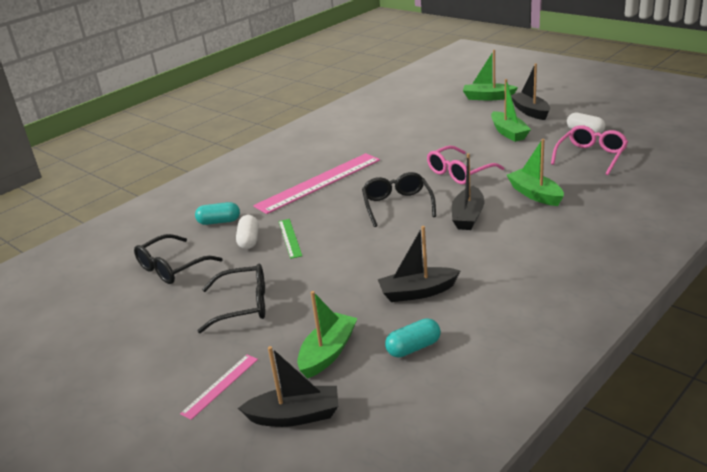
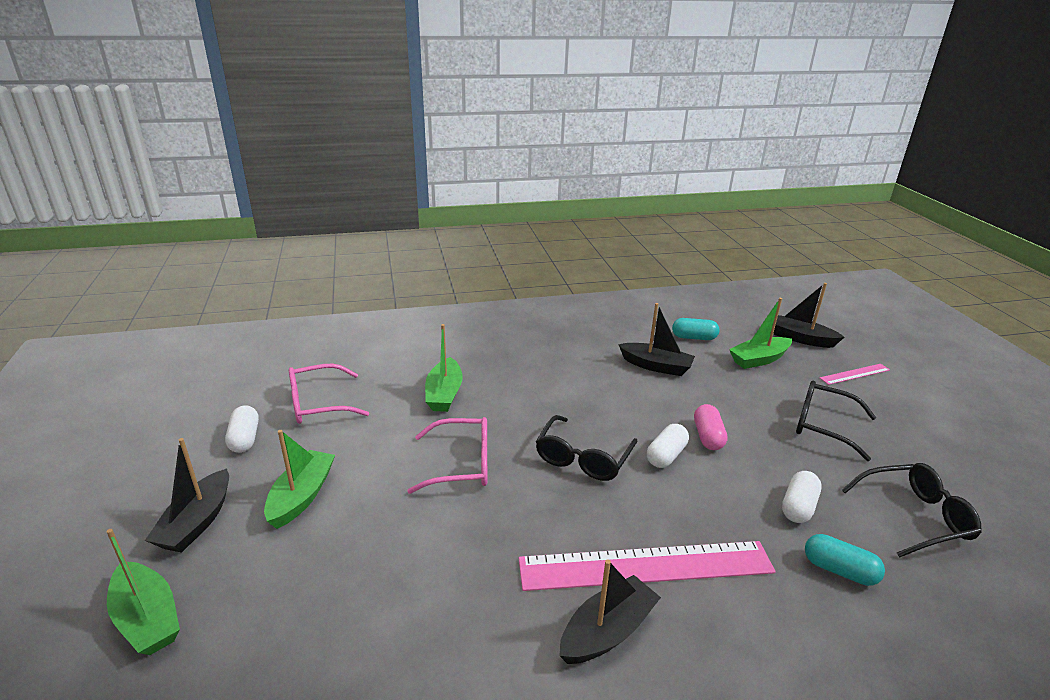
camera: 150 degrees left, 0 degrees up
(290, 238) = (742, 481): green ruler -> none
(329, 254) = (707, 436): none -> pink capsule
(348, 230) = (666, 455): none -> white capsule
(468, 216) = (534, 405): black boat -> black boat (607, 631)

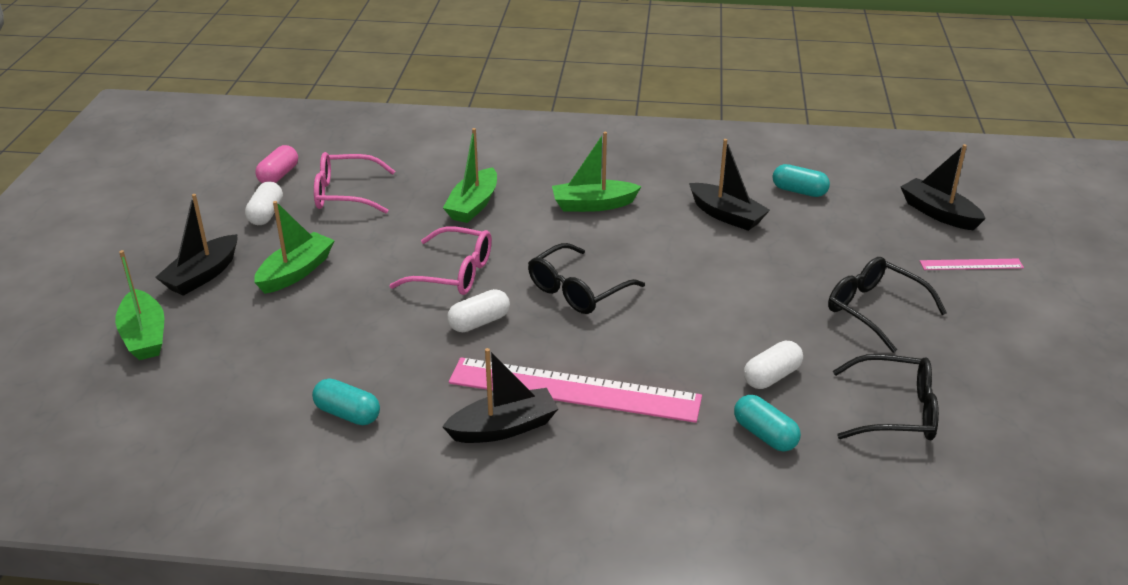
camera: 20 degrees right, 5 degrees up
(434, 662) = (347, 414): none -> turquoise capsule
(666, 455) = (667, 304): white capsule -> white capsule (479, 322)
(707, 436) = (728, 296): pink capsule -> pink capsule (278, 175)
(759, 359) = (860, 228): green boat -> green boat (593, 205)

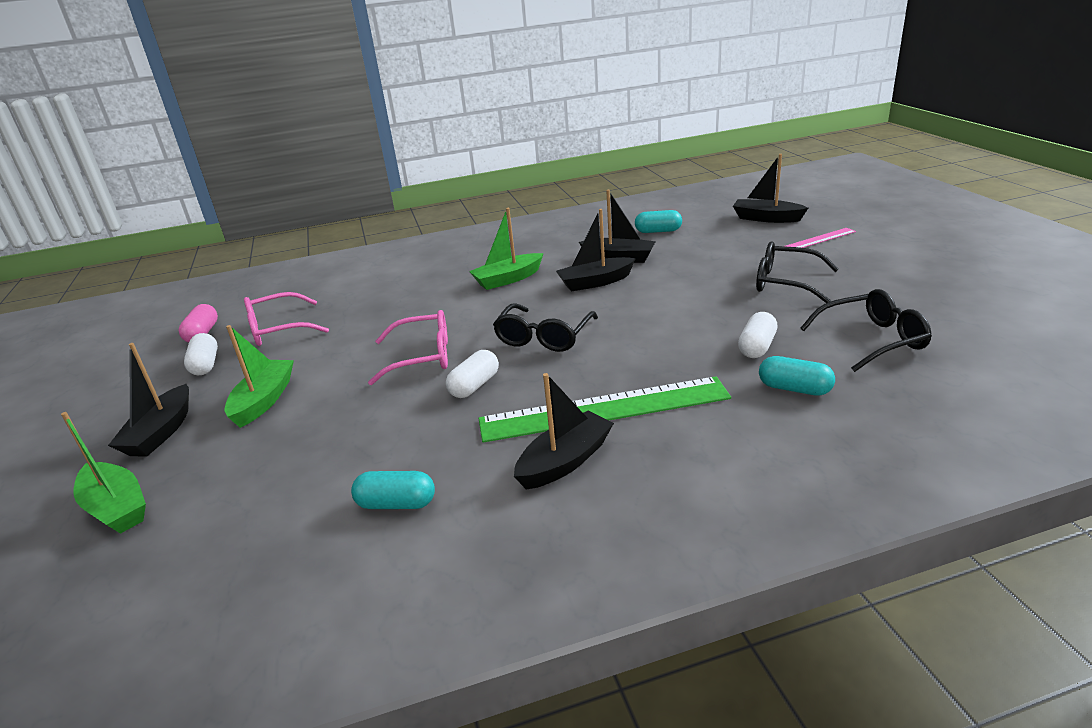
camera: 20 degrees left, 5 degrees down
(473, 205) = (405, 306): green boat -> none
(574, 390) = (604, 409): pink ruler -> green ruler
(677, 239) = (595, 282): none -> black boat

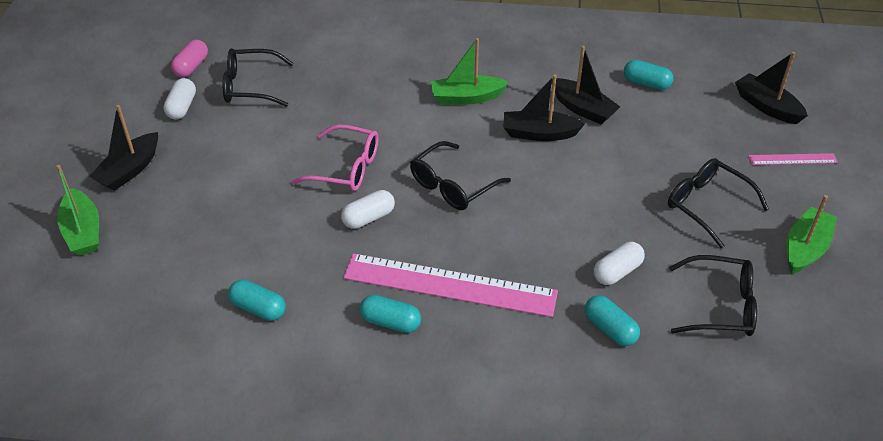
camera: 20 degrees right, 15 degrees up
(264, 400) = (210, 167): green boat -> green boat (805, 248)
(278, 329) = (250, 86): pink glasses -> black glasses
(565, 461) = (390, 322): black boat -> turquoise capsule
(604, 409) = (449, 285): green ruler -> pink ruler

